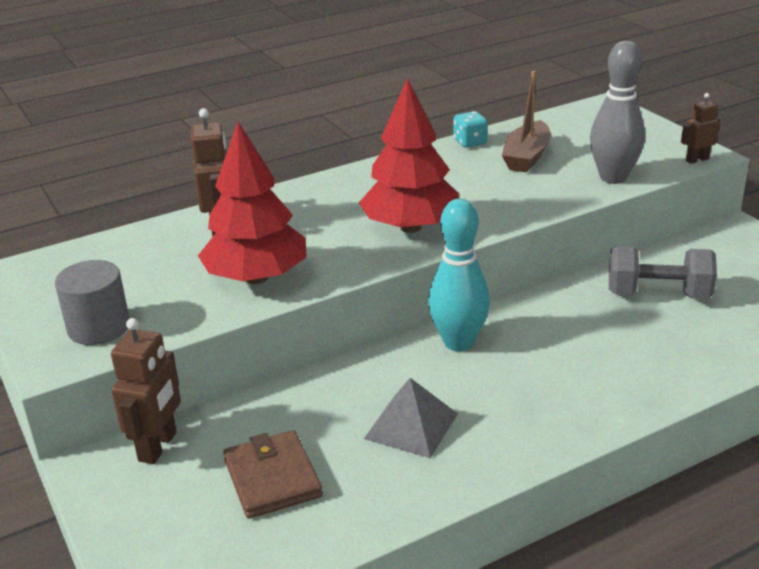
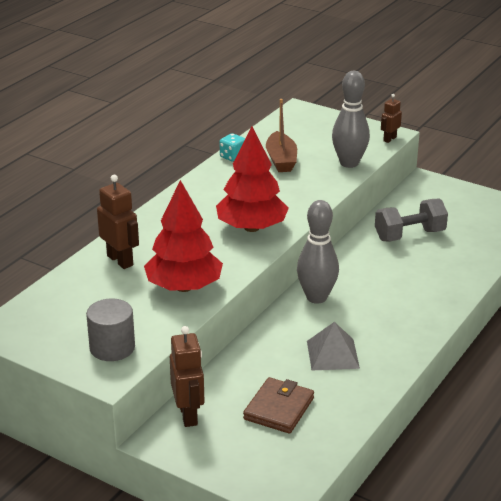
camera: 30 degrees left, 0 degrees up
(272, 478) = (279, 409): brown wallet -> brown wallet turned 75 degrees clockwise
(458, 342) = (316, 297): turquoise bowling pin -> grey bowling pin

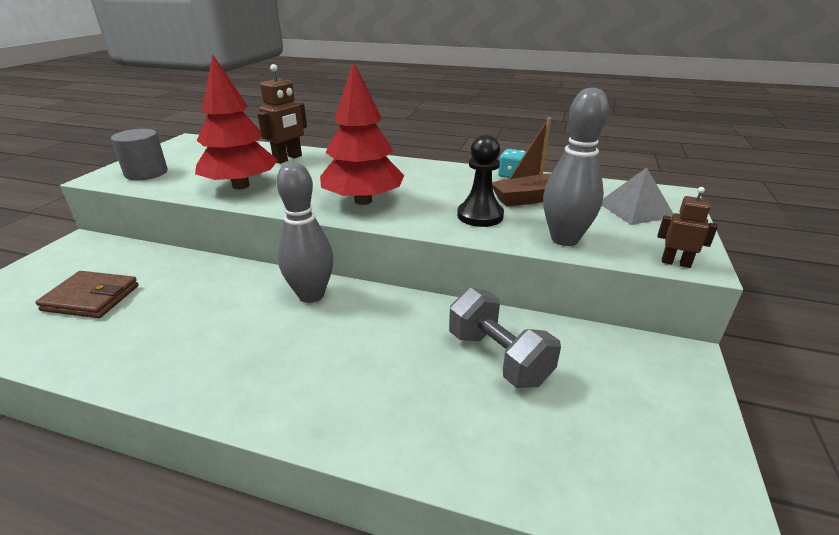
camera: 75 degrees right, 0 degrees up
(188, 415) = (107, 251): brown robot -> none
(302, 184) = (480, 216): none -> black pawn
(332, 354) = (186, 322): grey pyramid -> grey pyramid (635, 209)

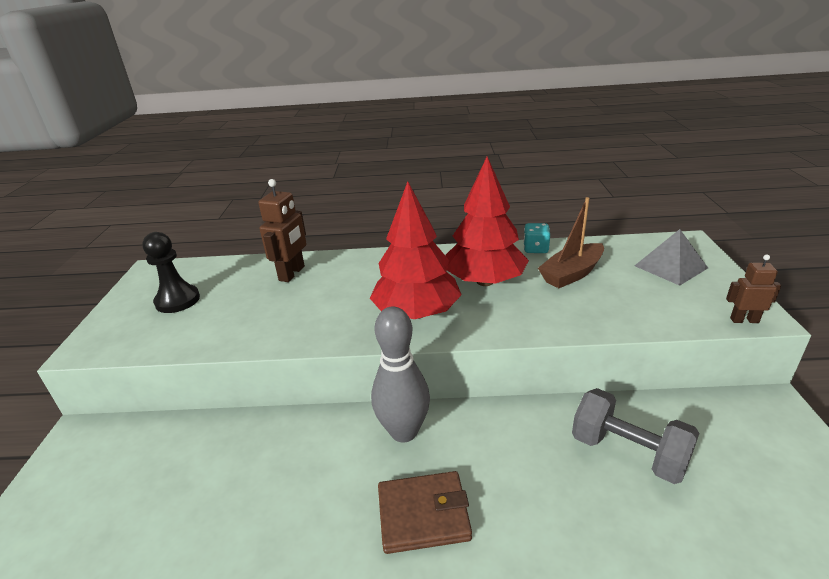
camera: 15 degrees left, 0 degrees up
(91, 298) = (154, 506): brown wallet -> brown wallet (423, 515)
(146, 173) = (138, 329): grey cylinder -> none
(241, 185) = (268, 322): red tree -> red tree (485, 281)
(480, 216) = (543, 306): black pawn -> black pawn (177, 300)
(564, 239) = (637, 316): grey bowling pin -> none

